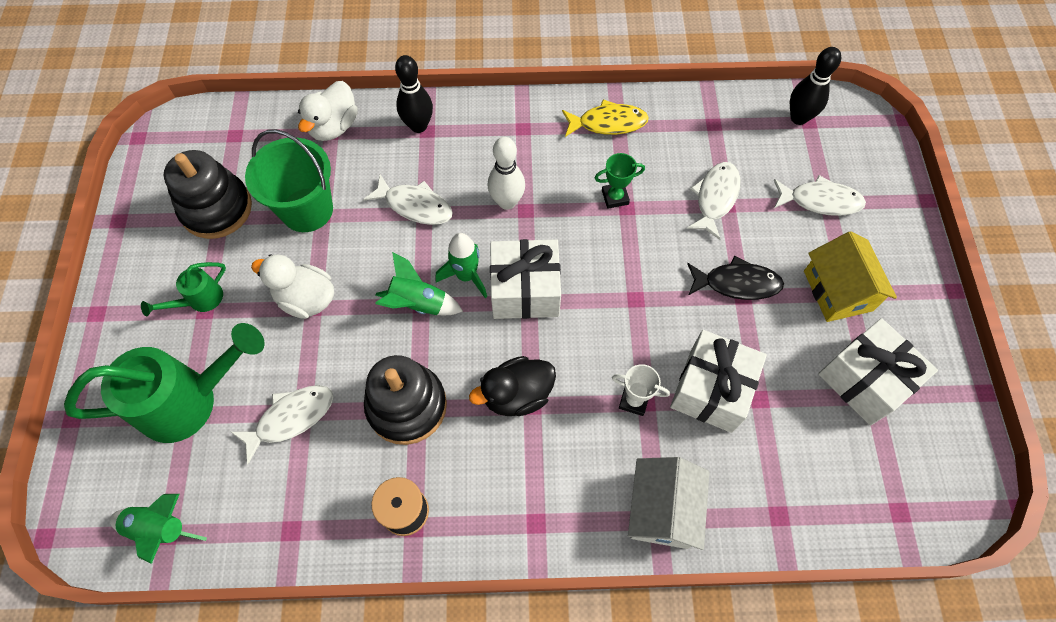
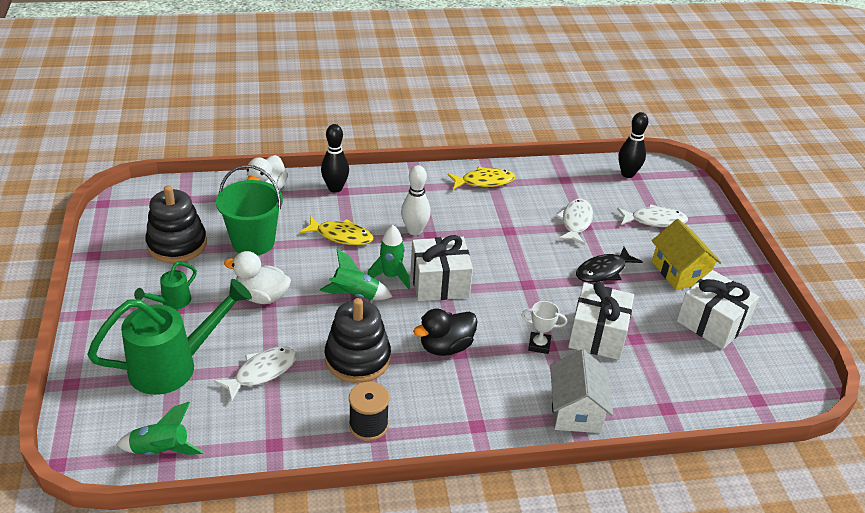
camera: 10 degrees left, 25 degrees down
(415, 206) = (341, 236): white fish -> yellow fish
(615, 197) = (498, 225): green trophy -> none
(737, 283) = (603, 271): black fish -> black fish turned 150 degrees clockwise

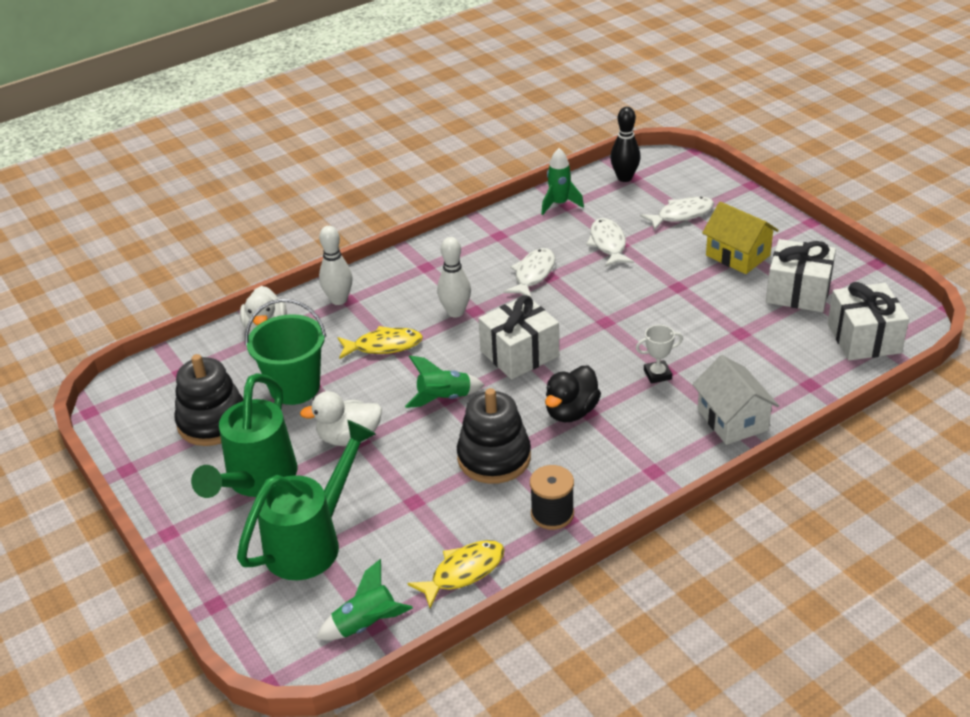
camera: 20 degrees left, 0 degrees up
(171, 302) = (256, 481): green watering can -> green watering can, size x2.09
(262, 372) = (408, 509): white fish -> white fish (533, 274)
(335, 188) = (339, 300): black bowling pin -> white bowling pin
(391, 276) = (466, 366): green rocket -> green rocket (559, 204)
(484, 181) = (489, 236): yellow fish -> yellow fish (463, 572)
(597, 335) = (704, 344): white gift -> white gift (864, 338)
(603, 271) = (667, 281): black fish -> none

